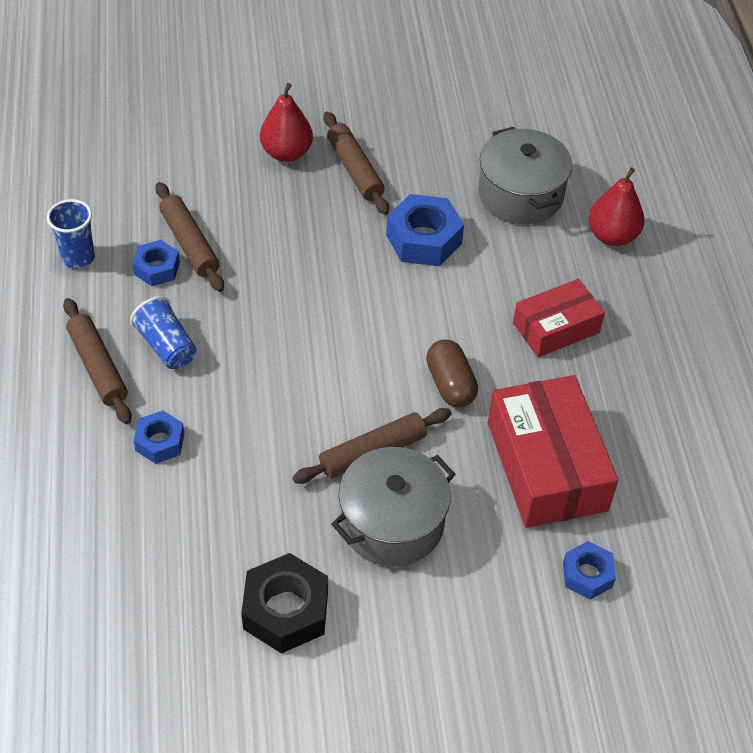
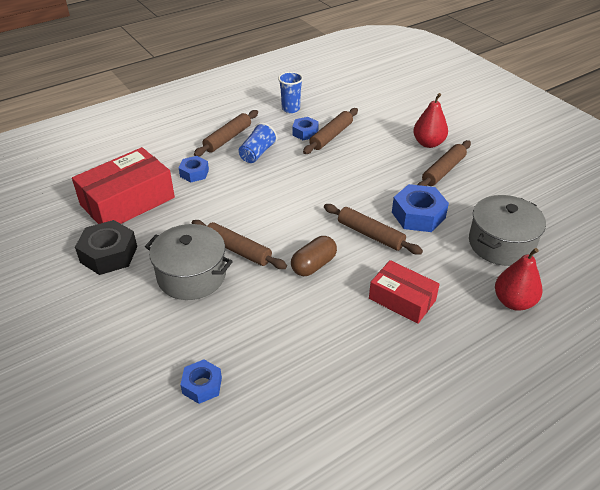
camera: 65 degrees right, 10 degrees down
(430, 302) = (370, 234): none -> brown rolling pin
(546, 466) = (280, 333): red box -> red box (127, 201)

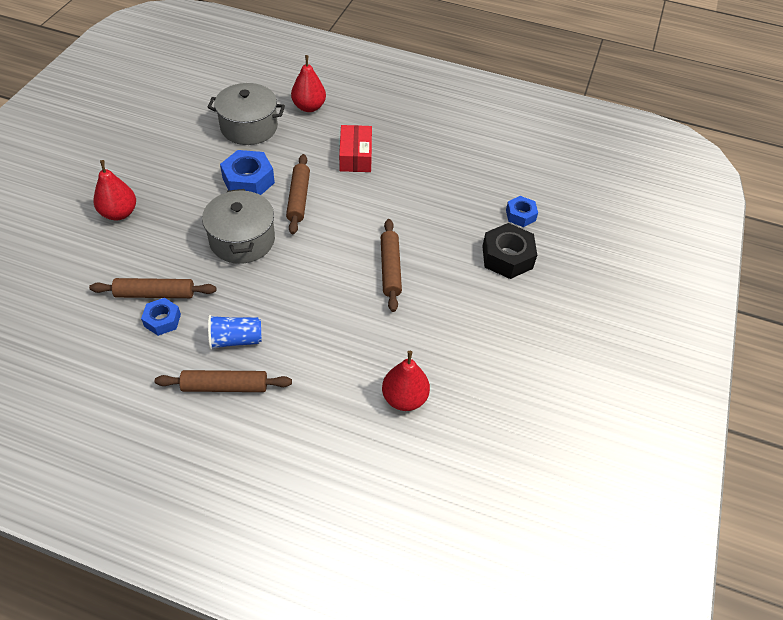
camera: 130 degrees left, 10 degrees up
(109, 254) = (478, 354): black nut -> black nut (507, 257)
(127, 201) = (404, 398): red box -> red pear
(191, 276) = (444, 280): grey pot -> grey pot (242, 240)
(194, 173) = (314, 373): blue nut -> none
(290, 109) = (113, 363): blue cup -> none
(313, 265) = (364, 215): brown capsule -> none
(443, 171) = (165, 187): brown rolling pin -> none

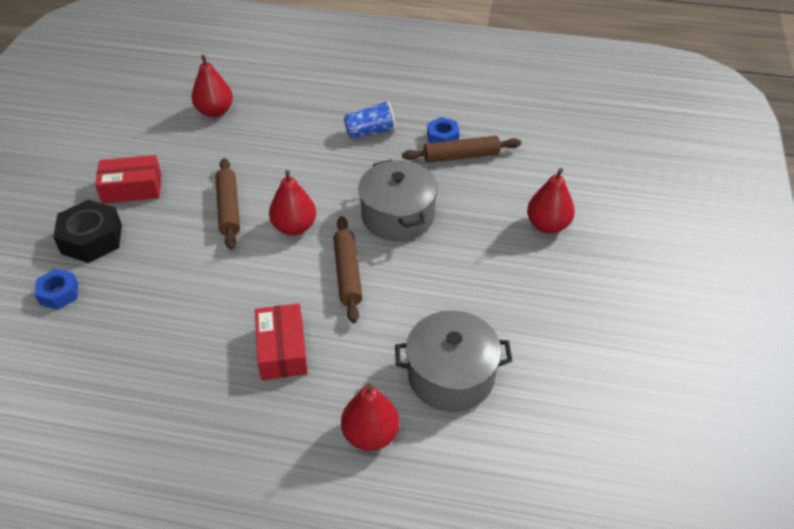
camera: 175 degrees right, 5 degrees down
(225, 386) = (367, 102): brown rolling pin -> none
(248, 181) = (418, 288): blue nut -> none
(334, 243) = (294, 227): none -> red pear
(482, 304) = (132, 188): none -> red box

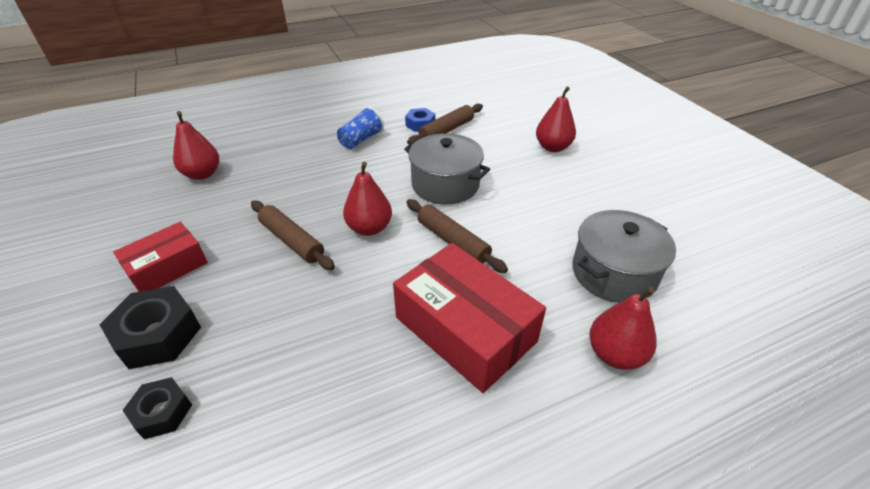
camera: 35 degrees left, 5 degrees down
(59, 294) = (162, 412): blue nut -> black nut
(282, 350) = (465, 329): red box -> red box, size x1.64

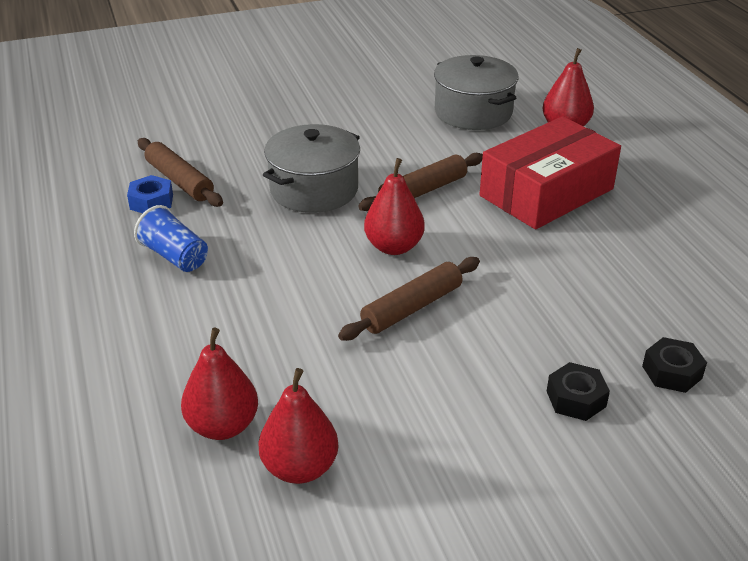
camera: 85 degrees left, 5 degrees down
(158, 335) = (576, 399): black nut -> black nut, size x0.60
(167, 267) = (459, 417): red box -> none
(552, 147) = (254, 111): red pear -> red pear (300, 468)

